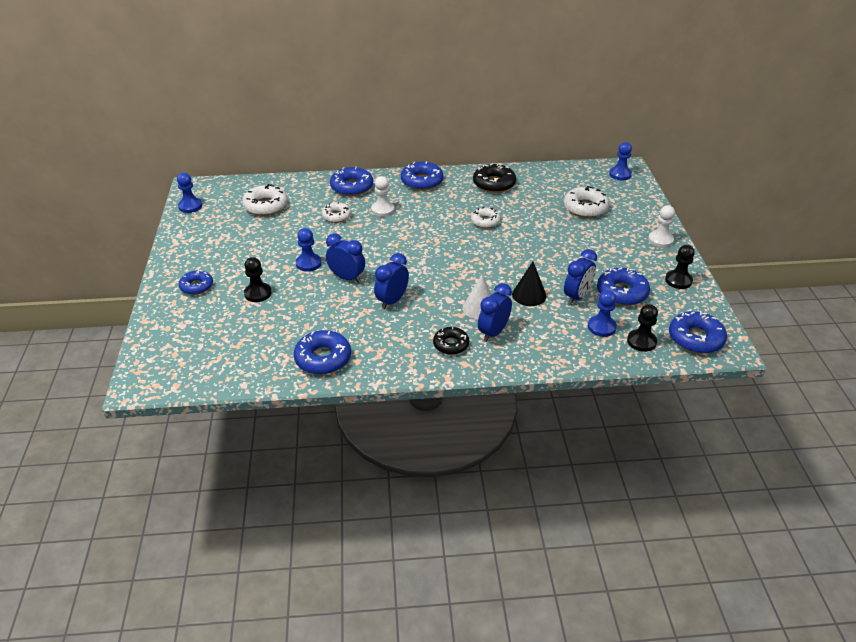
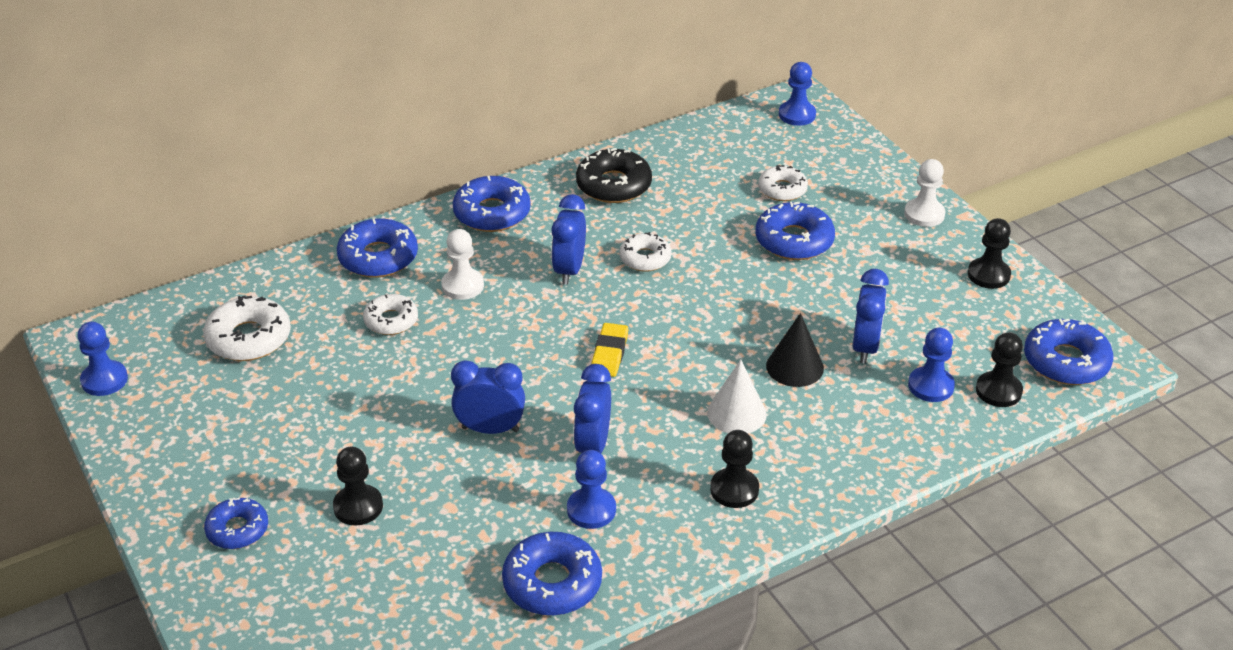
camera: 25 degrees left, 0 degrees up
(308, 263) = (406, 424): blue pawn -> blue pawn (591, 510)
(433, 260) = (609, 353): none -> yellow eraser
(451, 344) = (734, 489): black donut -> black pawn
(493, 332) = (783, 448): blue clock -> blue clock (569, 270)
(585, 208) = (782, 189): white donut -> white donut, size x0.65
(622, 292) = (924, 320): blue donut -> blue donut (794, 240)

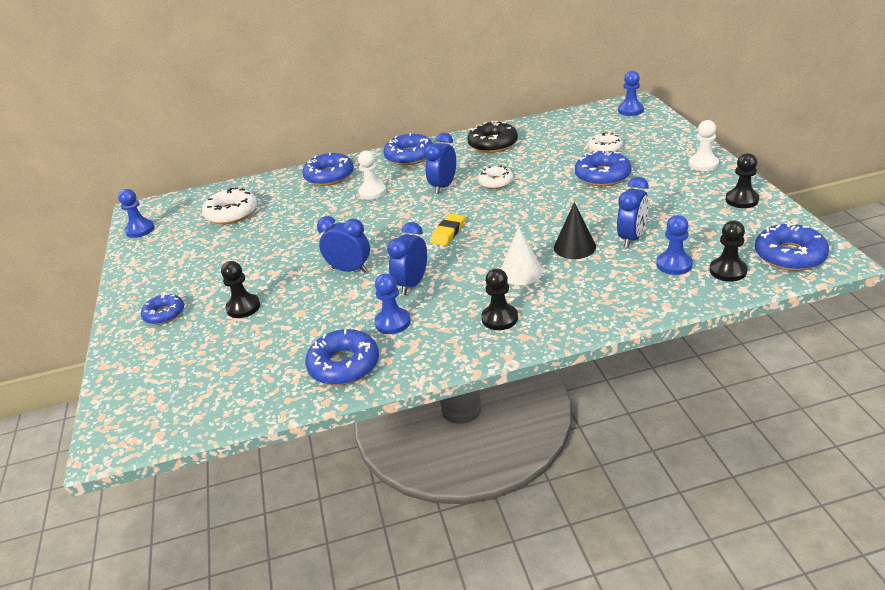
camera: 20 degrees right, 5 degrees down
(391, 320) = (319, 208): white donut -> none

